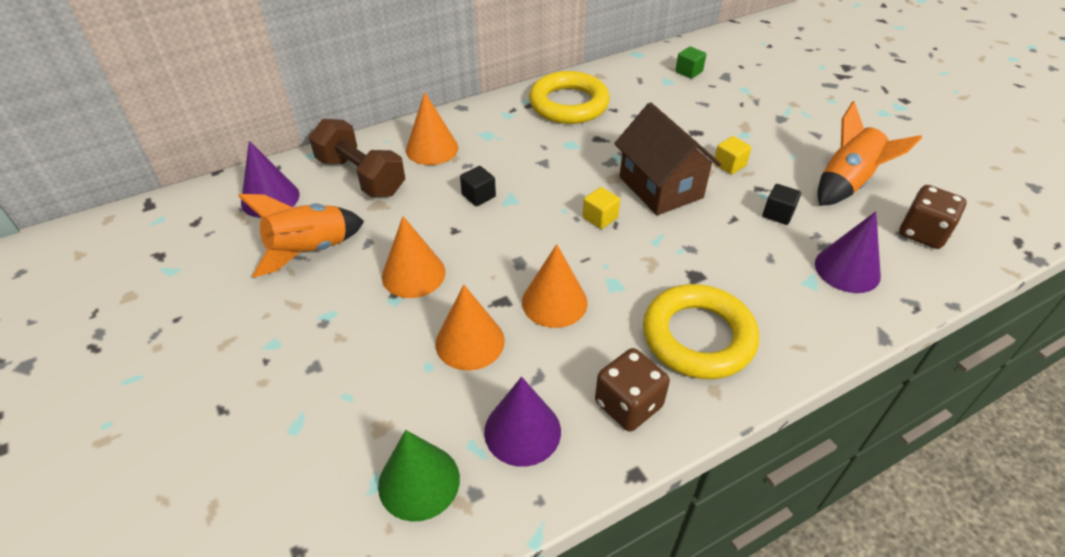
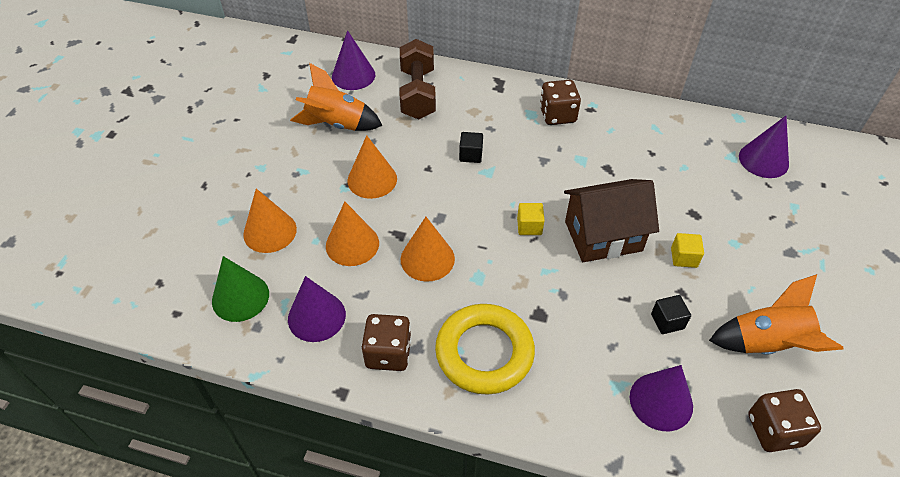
camera: 45 degrees right, 5 degrees up
(432, 148) = (482, 101): orange cone -> orange cone (270, 231)
(509, 123) = (557, 115): none -> brown dice
(568, 104) = (621, 127): yellow ring -> none
(660, 187) = (603, 236): brown house -> brown house turned 60 degrees clockwise
(689, 72) = (763, 160): green cube -> purple cone

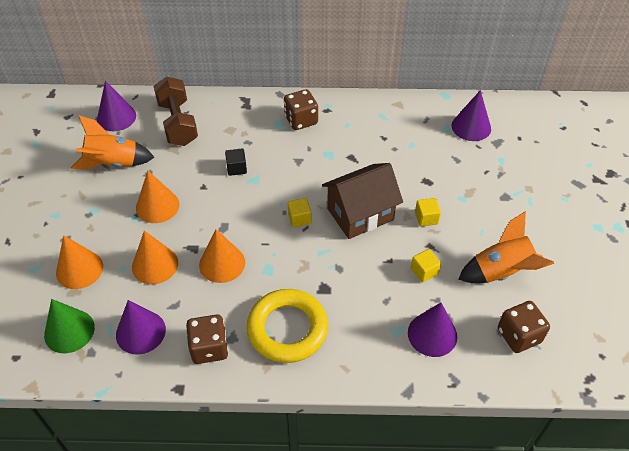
camera: 15 degrees left, 0 degrees up
(667, 321) = (424, 271): black cube -> yellow cube

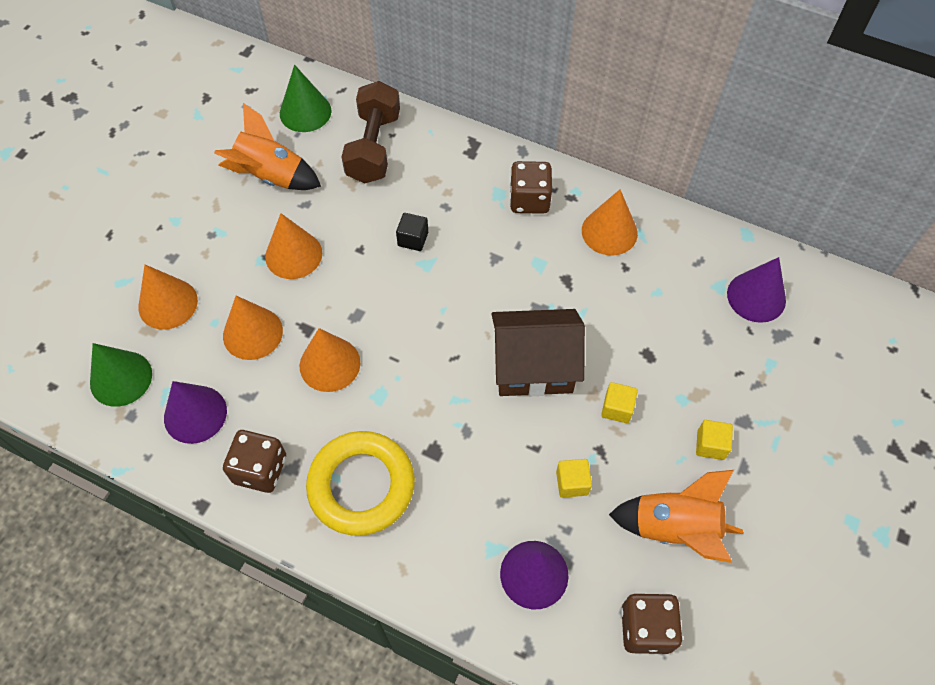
camera: 25 degrees right, 10 degrees up
(116, 117) = (305, 112): purple cone -> green cone
(299, 218) = (453, 341): yellow cube -> yellow cube (710, 445)
(362, 121) = (609, 232): none -> orange cone

